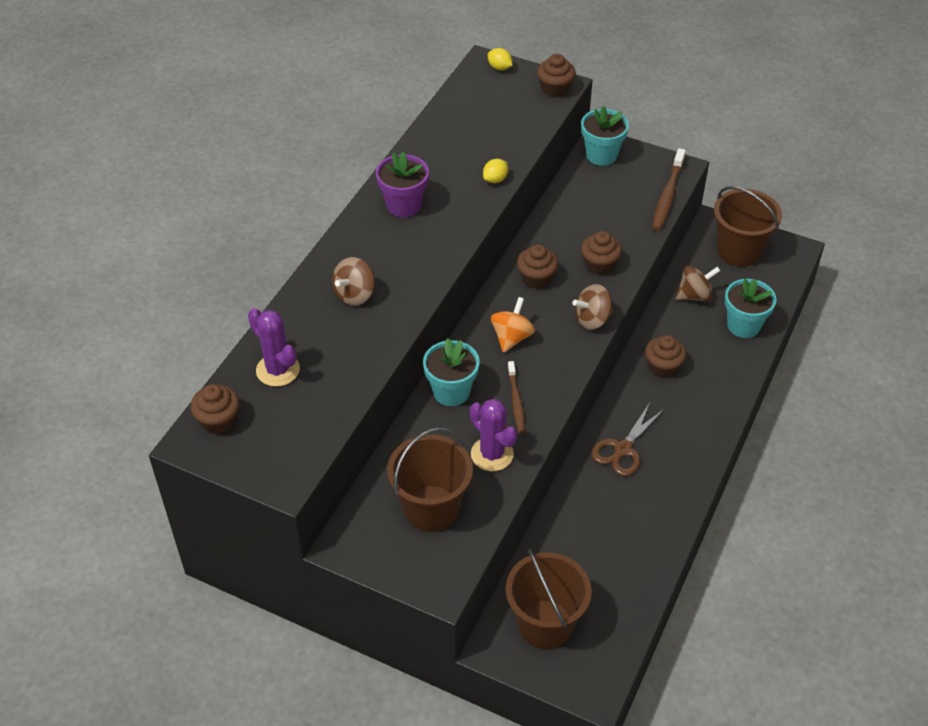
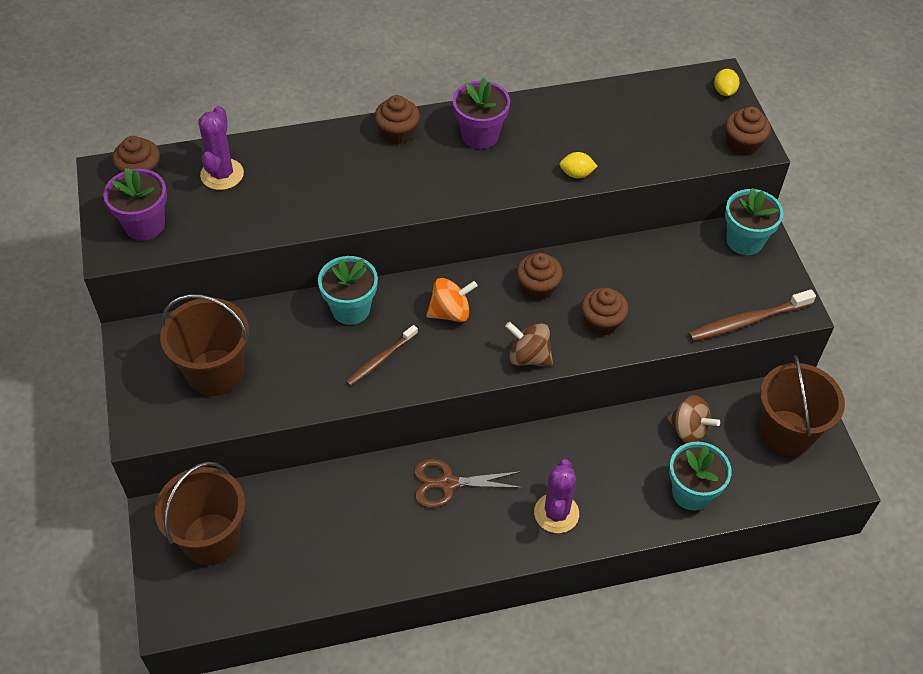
camera: 50 degrees right, 5 degrees up
(280, 447) = (145, 225): none -> purple flower pot
(355, 295) = (346, 169): brown spinning top -> none
(492, 454) = (307, 378): purple cactus -> purple cactus (556, 513)
(663, 367) = (574, 457): brown cupcake -> brown cupcake (397, 133)

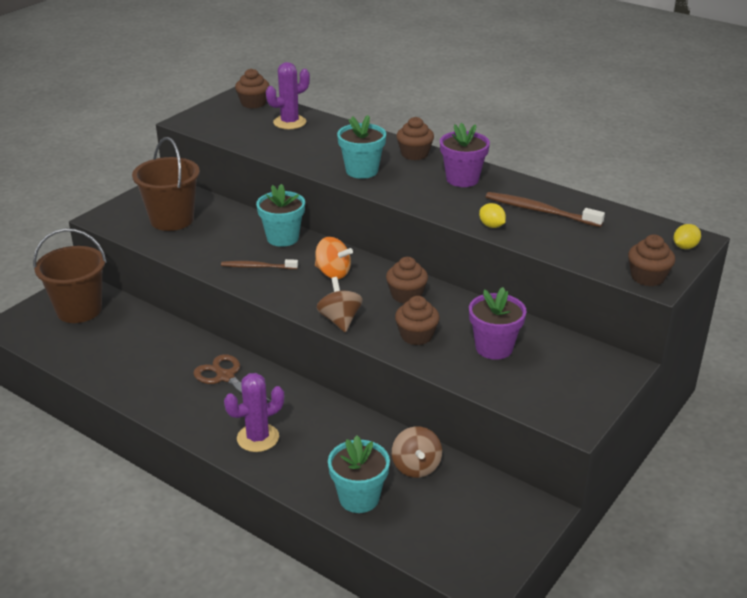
camera: 50 degrees right, 20 degrees down
(145, 225) = (217, 120): purple flower pot -> purple flower pot (494, 348)
(744, 241) = (600, 364): turquoise flower pot -> turquoise flower pot (362, 171)
(747, 321) = (521, 403): brown toothbrush -> brown toothbrush (539, 211)
(786, 433) = (486, 523): brown bucket -> none

